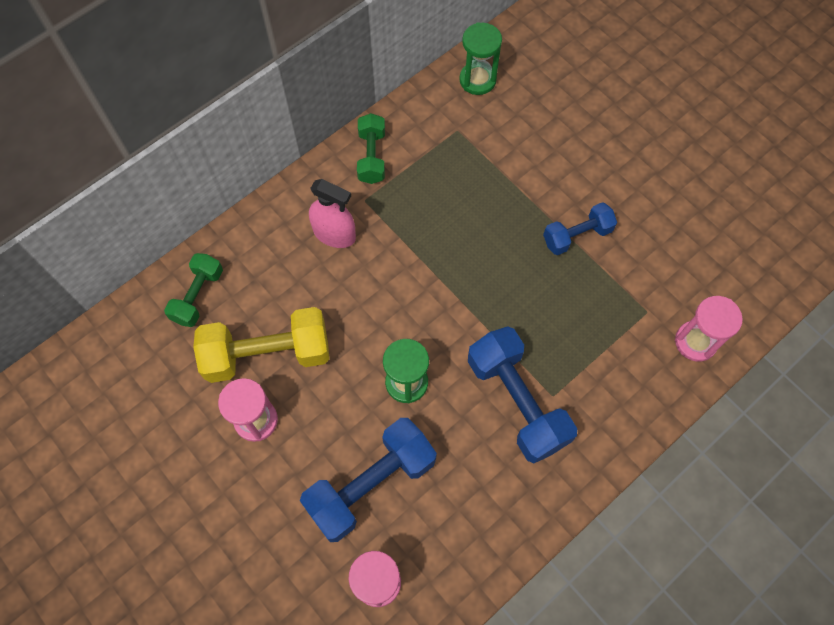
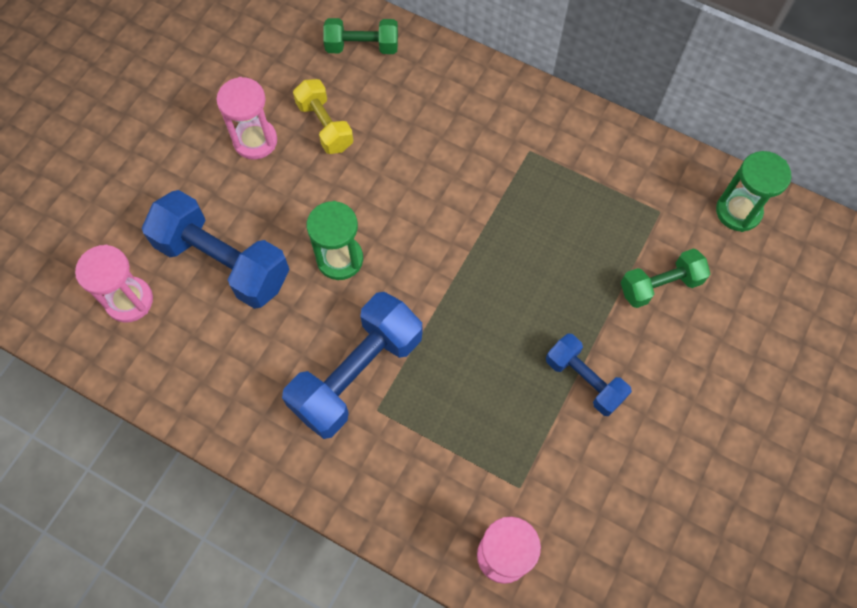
camera: 70 degrees right, 0 degrees up
(267, 354) = (325, 126): yellow dumbbell -> yellow dumbbell, size x0.58
(334, 234) = (478, 137): pink spray bottle -> none
(371, 157) = (584, 139): green dumbbell -> green dumbbell (660, 285)

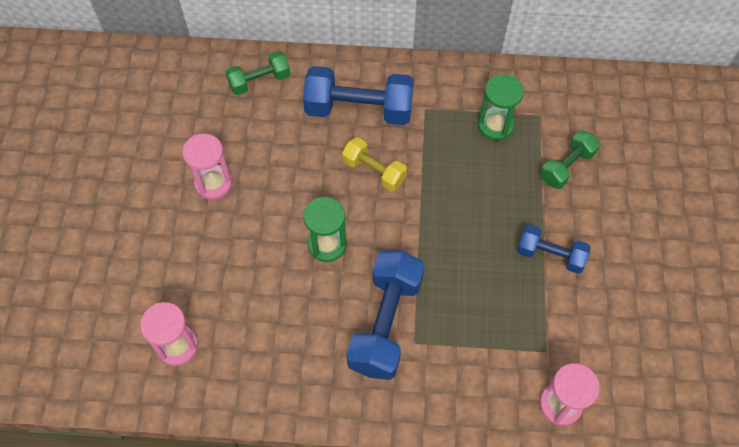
camera: 25 degrees left, 5 degrees down
(223, 262) = (237, 284): blue dumbbell -> blue dumbbell (359, 109)
(325, 126) = (262, 150): yellow dumbbell -> yellow dumbbell (374, 171)
(738, 211) = (591, 94): green hourglass -> green hourglass (495, 125)

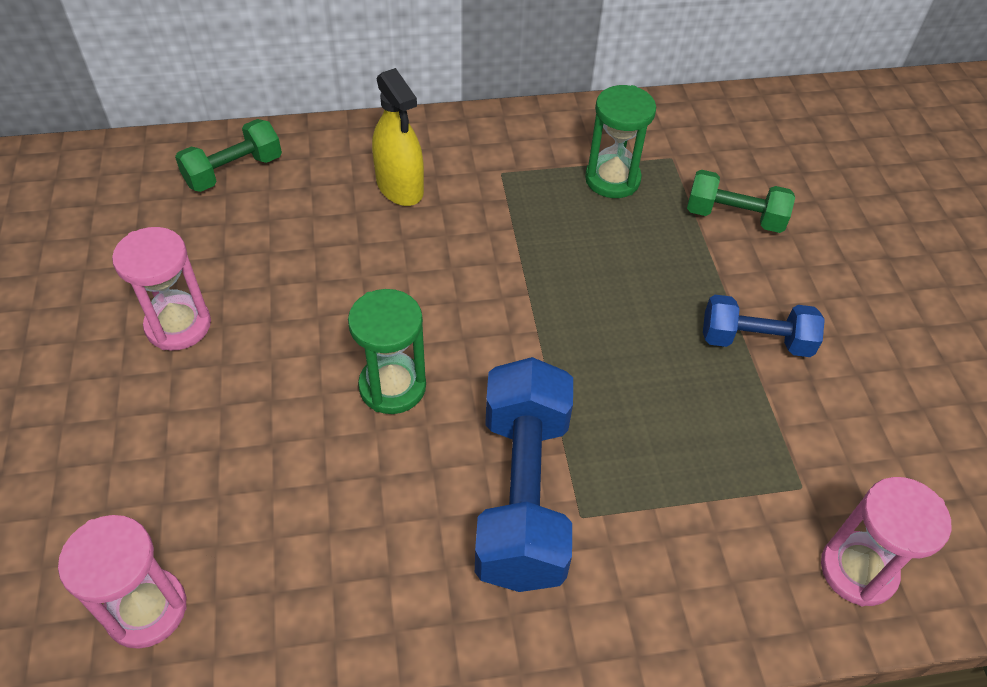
camera: 15 degrees left, 10 degrees down
(359, 109) = (400, 187): blue dumbbell -> yellow spray bottle
(374, 171) = (444, 267): yellow dumbbell -> none
(566, 166) = (734, 217): green dumbbell -> green dumbbell turned 75 degrees clockwise

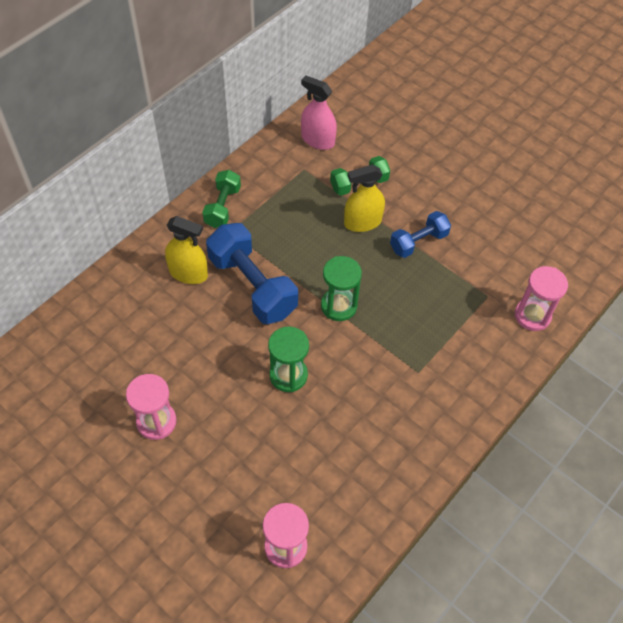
camera: 40 degrees left, 5 degrees up
(233, 171) = (91, 323): green dumbbell -> green dumbbell (222, 207)
(522, 494) = (387, 380): blue dumbbell -> blue dumbbell (252, 286)
(612, 179) = (287, 200): green hourglass -> green hourglass (339, 306)
(693, 265) = (362, 222): none -> yellow spray bottle
(725, 136) = (318, 140): none -> pink spray bottle

